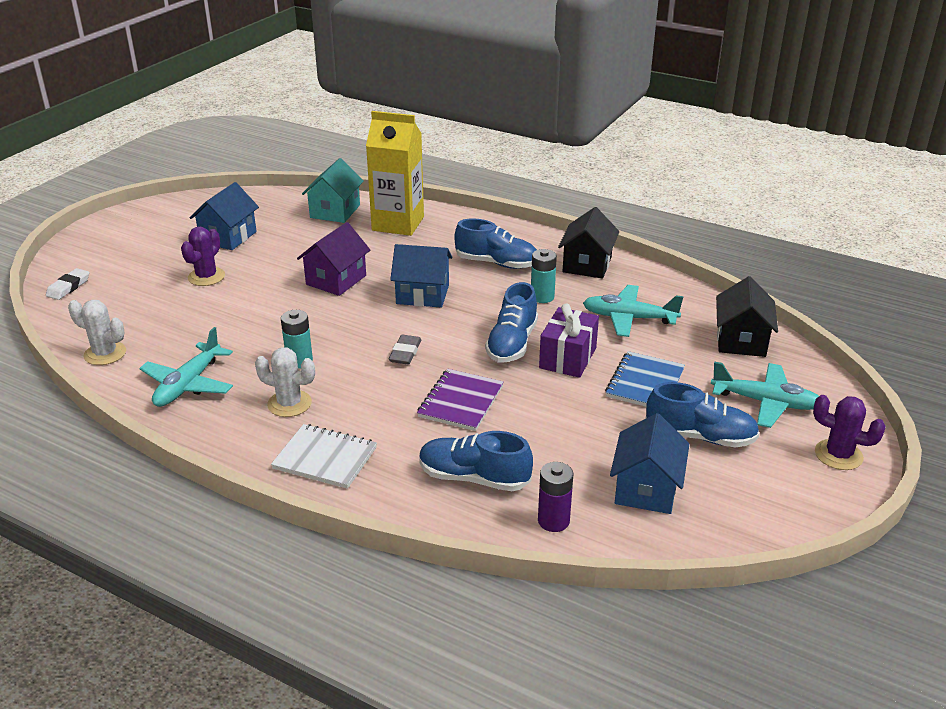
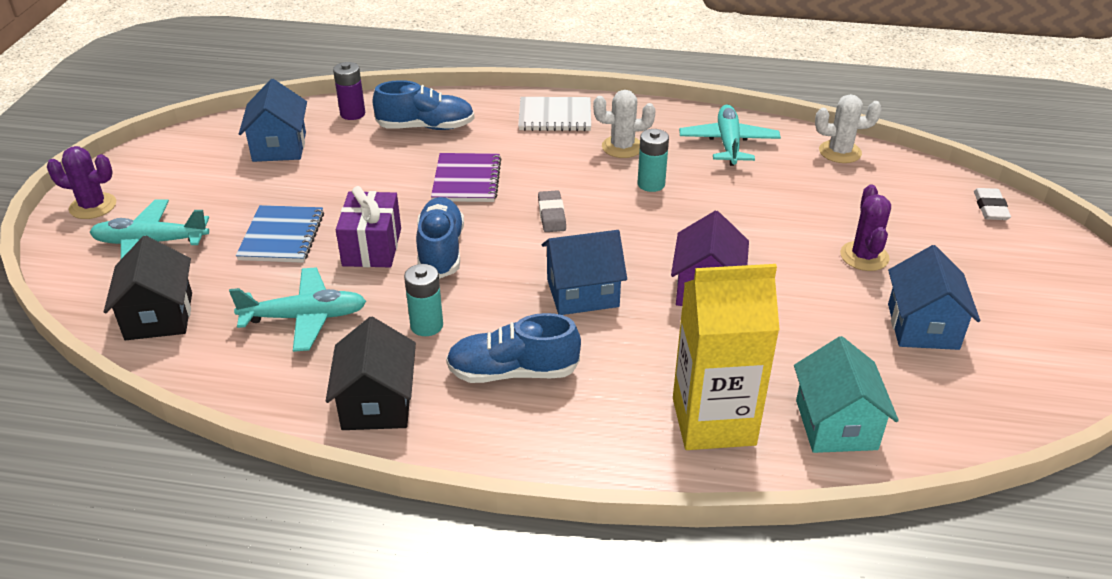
camera: 160 degrees right, 5 degrees up
(700, 437) = (227, 196): blue shoe -> none

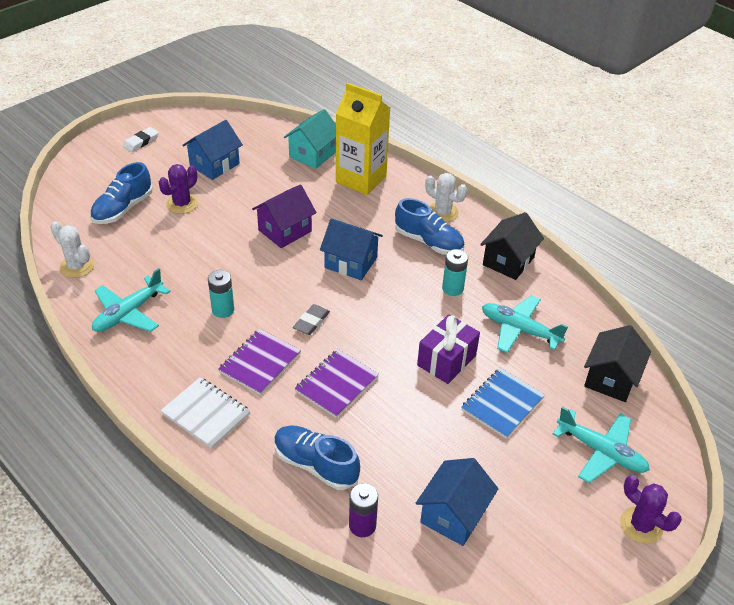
camera: 145 degrees left, 5 degrees up
(441, 251) = (405, 333): blue shoe -> blue shoe (123, 209)
(557, 163) = (260, 363): none -> purple notebook
(622, 147) = (199, 352): white cactus -> white cactus (442, 212)
(990, 208) = (72, 191): white eraser -> white eraser (141, 142)

